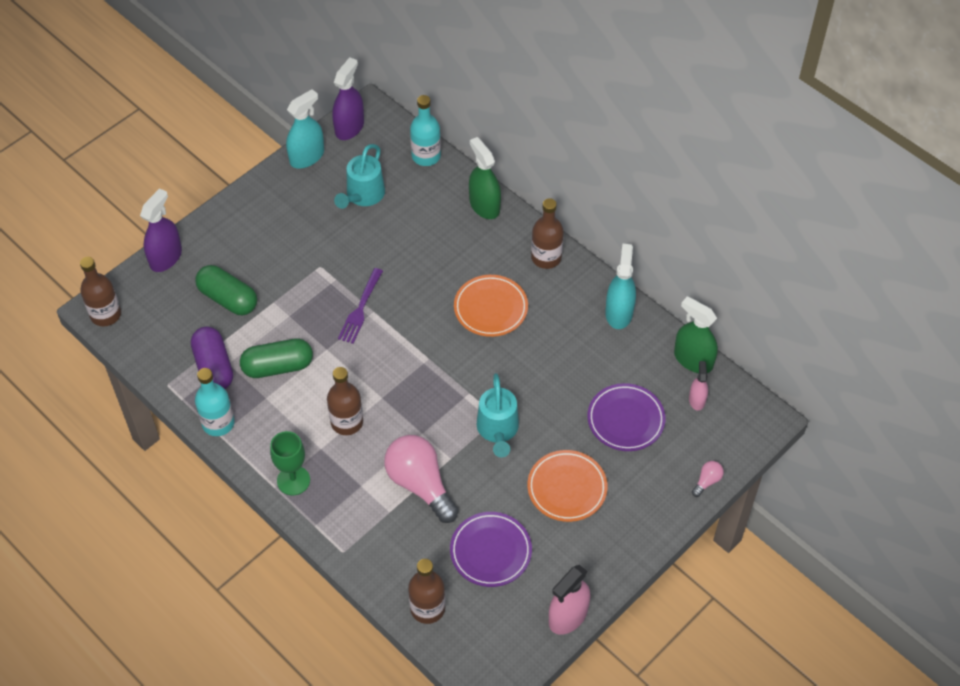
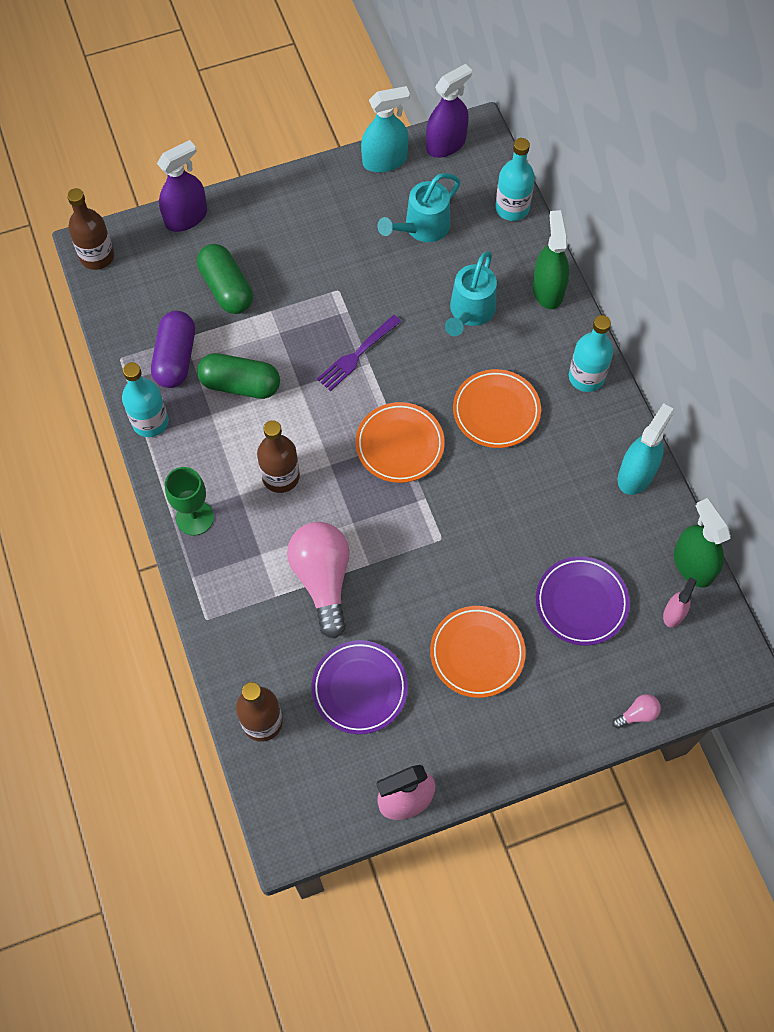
camera: 25 degrees right, 10 degrees up
(429, 362) = (399, 445): none -> orange plate
(498, 431) = (435, 555): turquoise watering can -> turquoise watering can (470, 313)
(546, 257) = (586, 377): brown bottle -> turquoise bottle

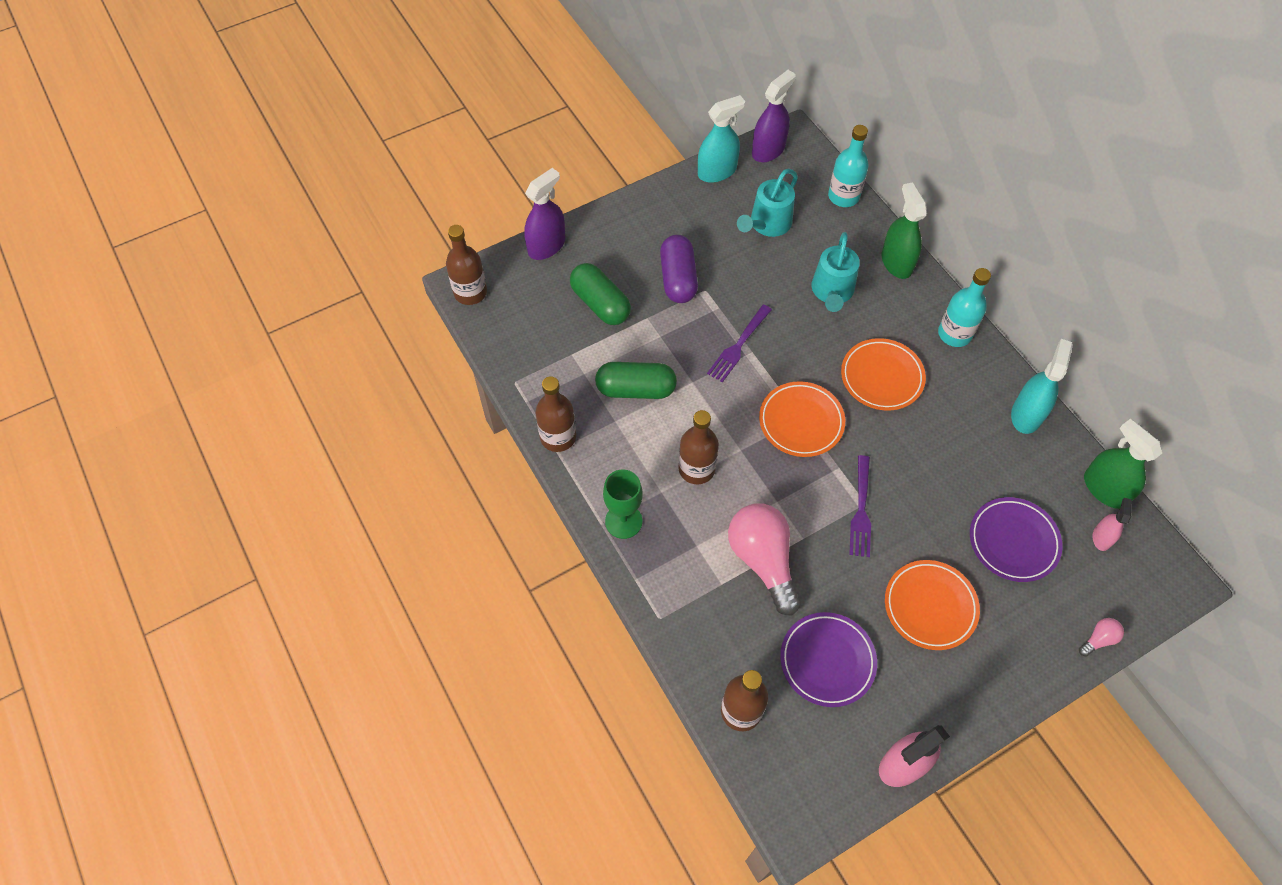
camera: 10 degrees left, 5 degrees down
(150, 422) = (558, 437): turquoise bottle -> brown bottle
(175, 358) = (568, 374): purple capsule -> purple capsule (678, 279)
(435, 545) = (861, 510): none -> purple fork

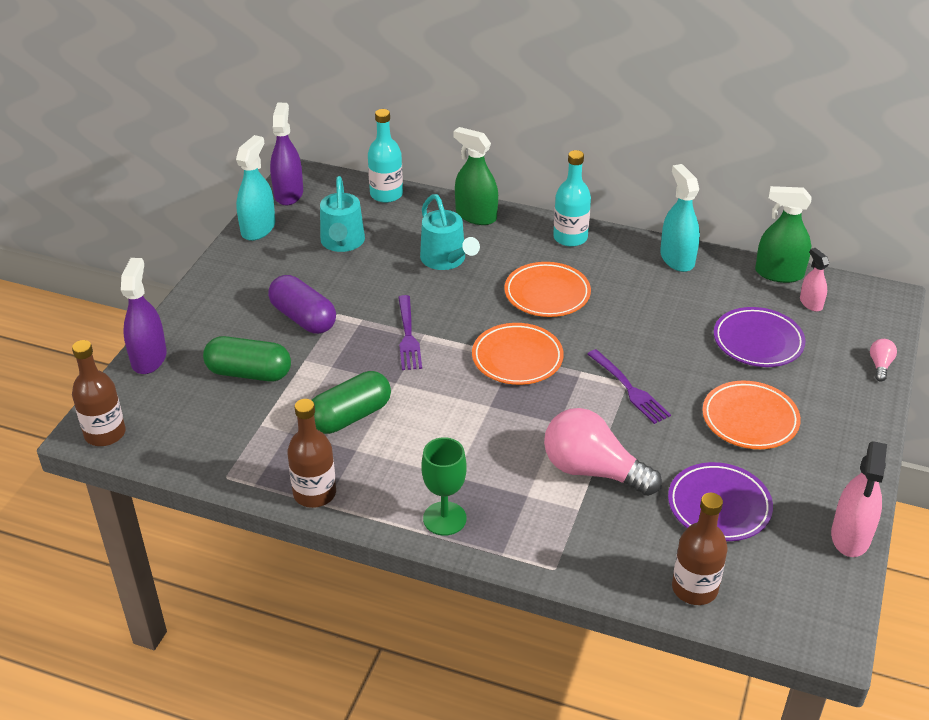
camera: 40 degrees left, 20 degrees down
(696, 469) = (467, 441): brown bottle -> none

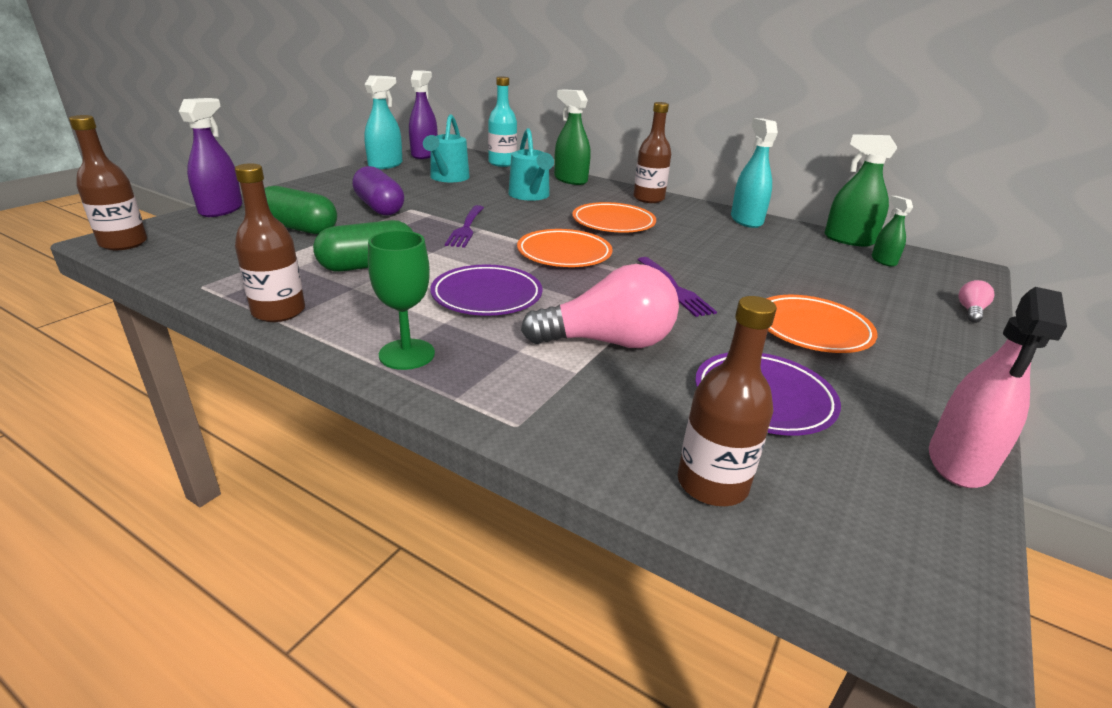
camera: 10 degrees right, 10 degrees down
(570, 238) = (648, 198): turquoise bottle -> brown bottle
(592, 470) = (608, 342): pink light bulb -> pink light bulb turned 135 degrees clockwise
(758, 341) = (825, 277): purple plate -> purple plate (487, 296)
(811, 303) = (883, 261): pink spray bottle -> green spray bottle

